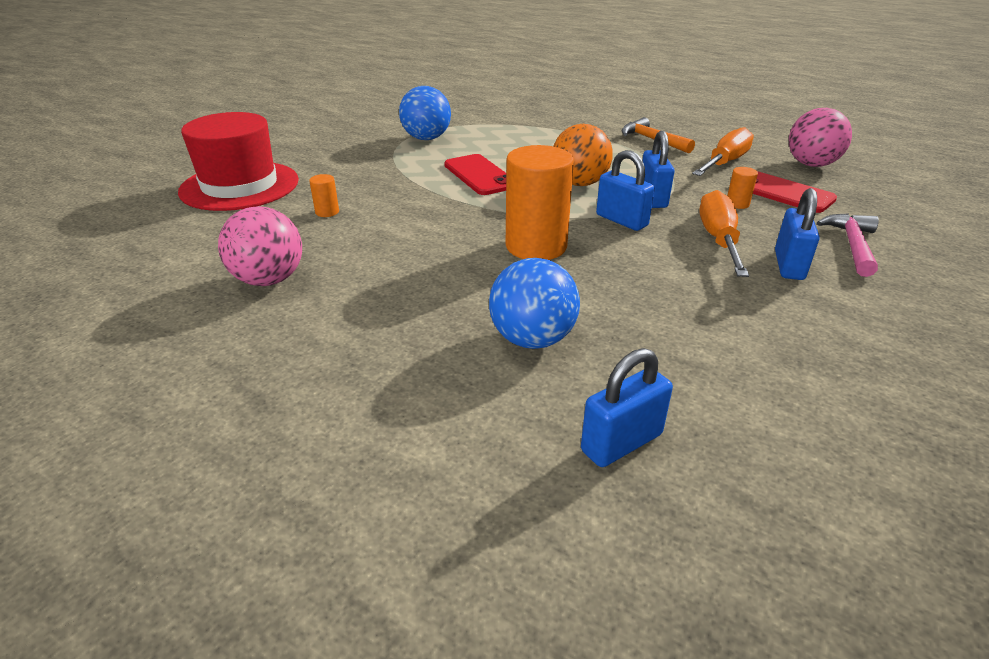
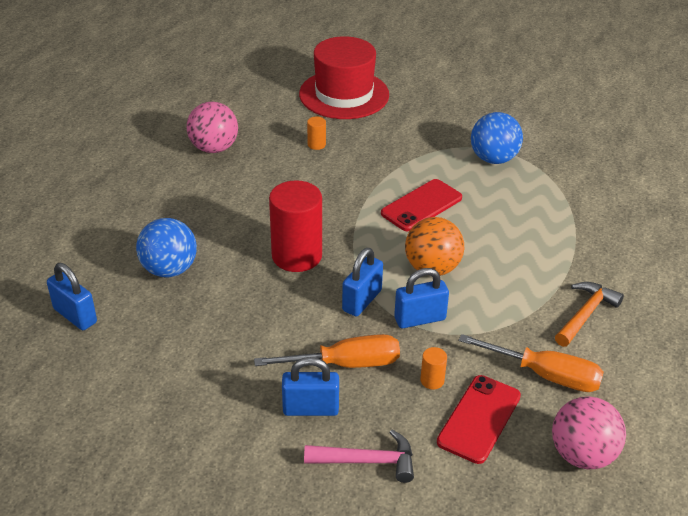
camera: 75 degrees right, 5 degrees up
(536, 246) = (297, 256): orange cylinder -> red cylinder

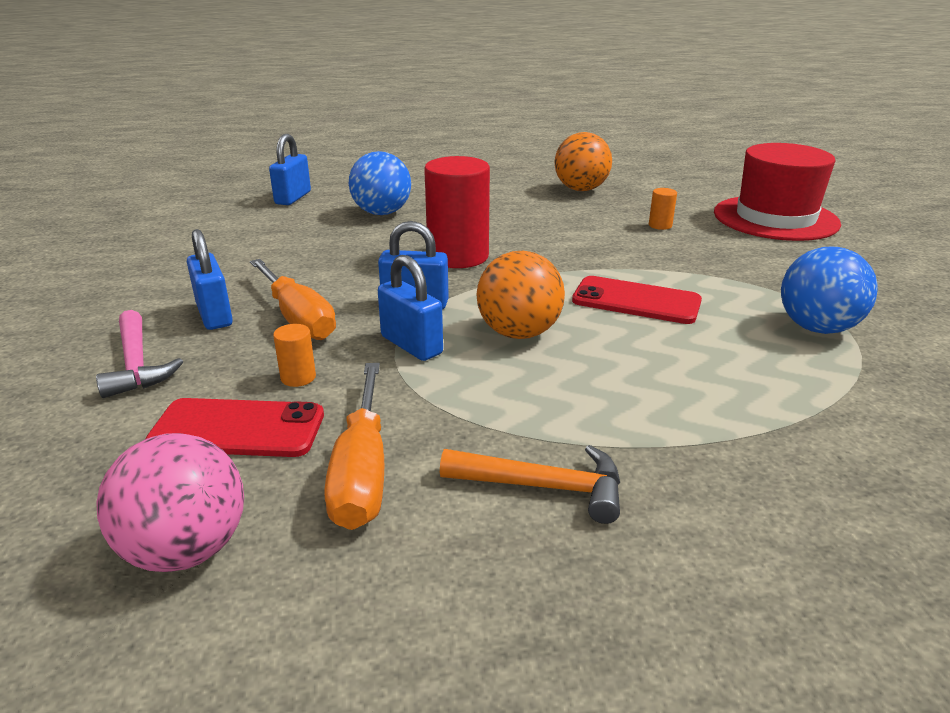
camera: 65 degrees right, 10 degrees down
(214, 148) = (581, 189): pink ball -> orange ball

